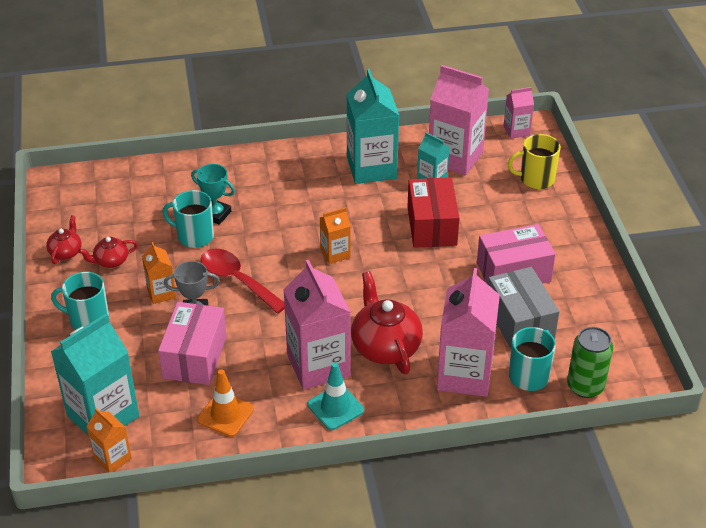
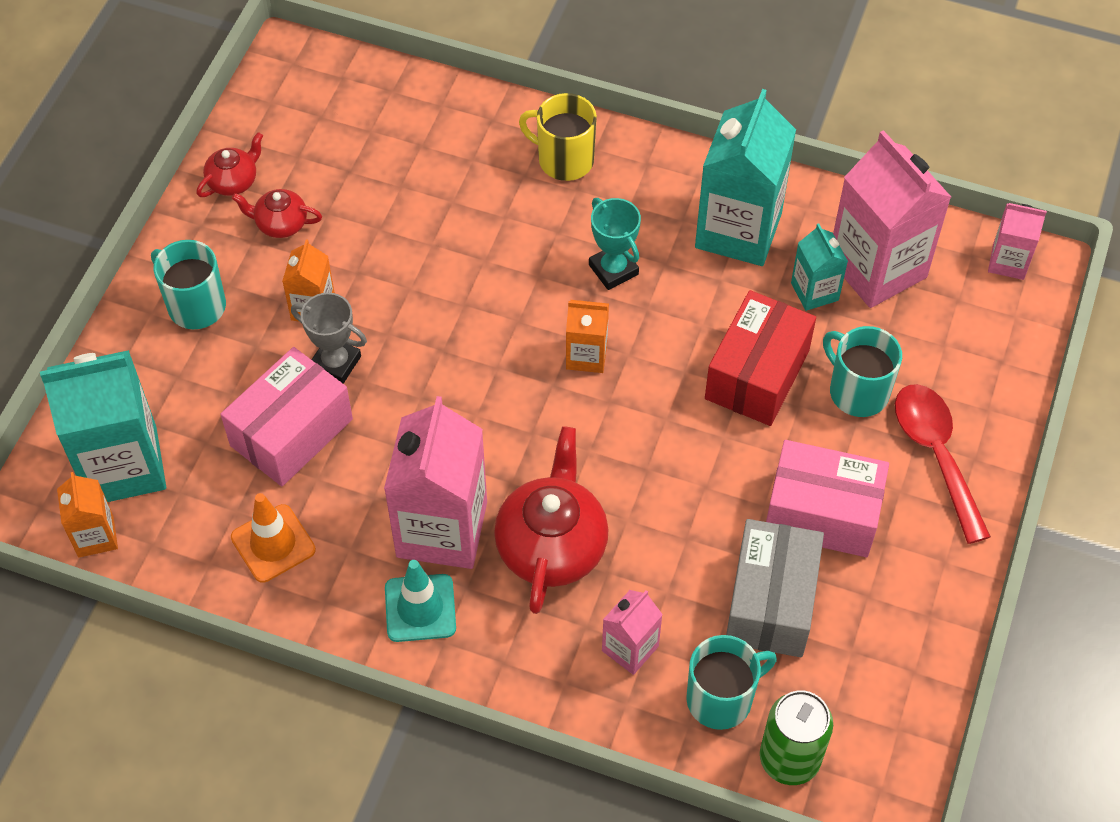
camera: 30 degrees right, 15 degrees up
(194, 236) = (414, 234): turquoise mug -> turquoise mug (857, 391)
(216, 214) = (466, 210): turquoise trophy -> turquoise trophy (613, 270)
(237, 280) = (424, 335): red spoon -> red spoon (936, 455)
(464, 374) = (630, 648): pink carton -> pink carton, size x0.51
(536, 179) = (975, 365): yellow mug -> yellow mug (564, 160)

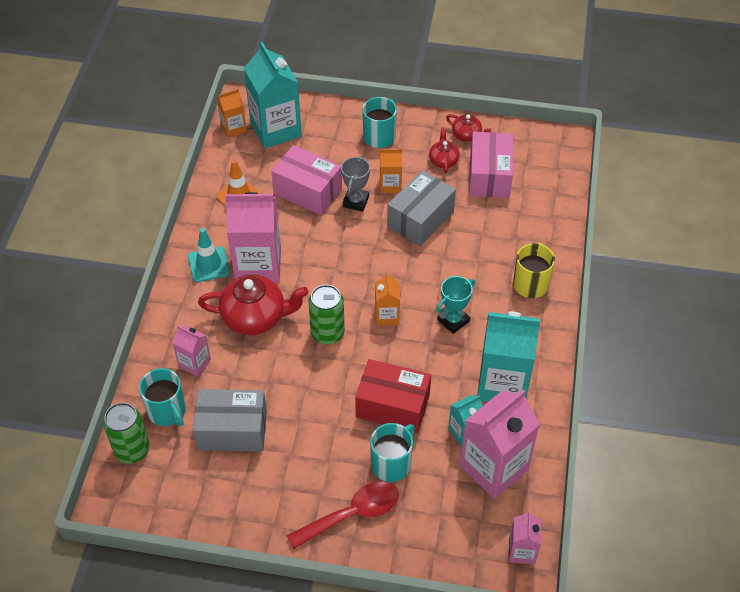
camera: 80 degrees right, 5 degrees down
(400, 278) = (420, 219): none -> grey box
(605, 443) = (327, 333): none -> green can
(822, 513) = (297, 452): pink box -> pink box (489, 176)

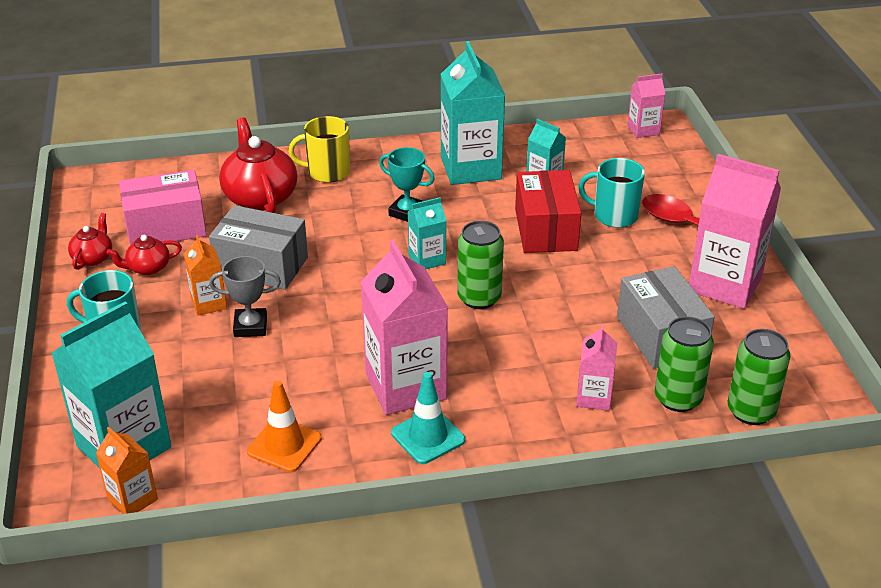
camera: 110 degrees left, 15 degrees down
(167, 411) = (678, 398): turquoise mug -> green can
(255, 317) = (491, 364): red teapot -> red teapot (260, 197)
(308, 191) = (247, 376): pink box -> none
(387, 315) = (427, 259): orange carton -> turquoise carton
(493, 467) = (571, 157): pink carton -> pink carton (725, 284)

